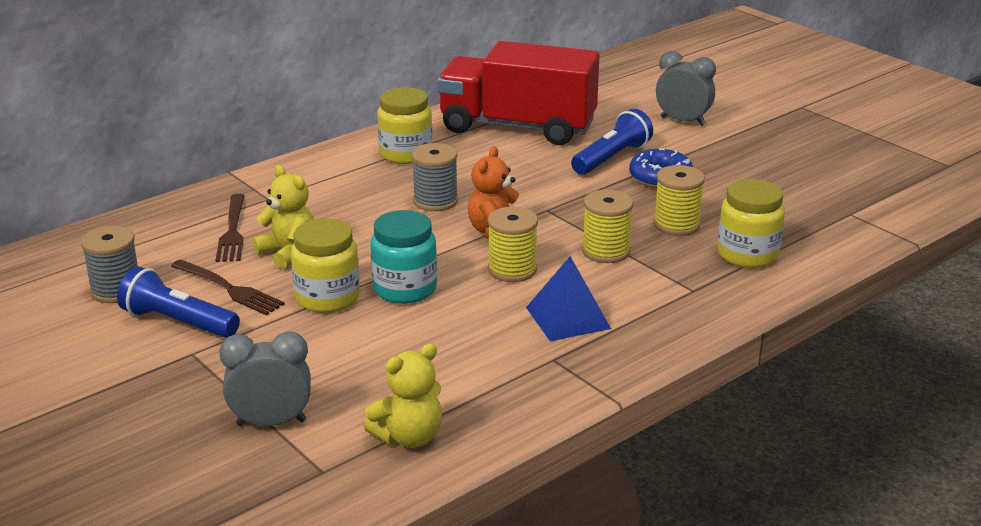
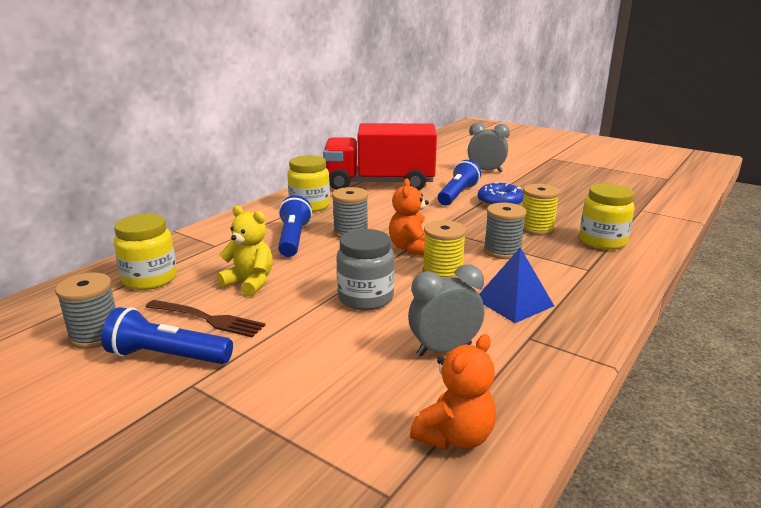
camera: 15 degrees left, 5 degrees down
(232, 231) = (193, 272): brown fork -> none
(271, 423) = (305, 447): grey clock -> grey clock (444, 350)
(327, 298) = (302, 314): yellow jar -> yellow jar (150, 279)
(362, 201) = (293, 239): none -> blue flashlight
(405, 289) = (365, 298): turquoise jar -> grey jar
(409, 437) = (455, 436): yellow teddy bear -> orange teddy bear
(606, 251) = (502, 251): yellow spool -> grey spool

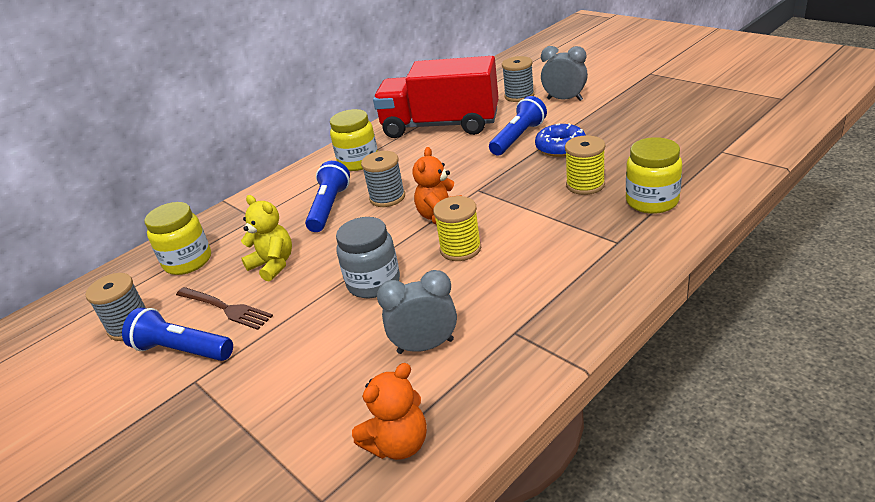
camera: 15 degrees right, 10 degrees up
(502, 251) = (534, 218): grey spool -> grey spool (519, 96)
(514, 302) = (517, 287): blue pyramid -> none

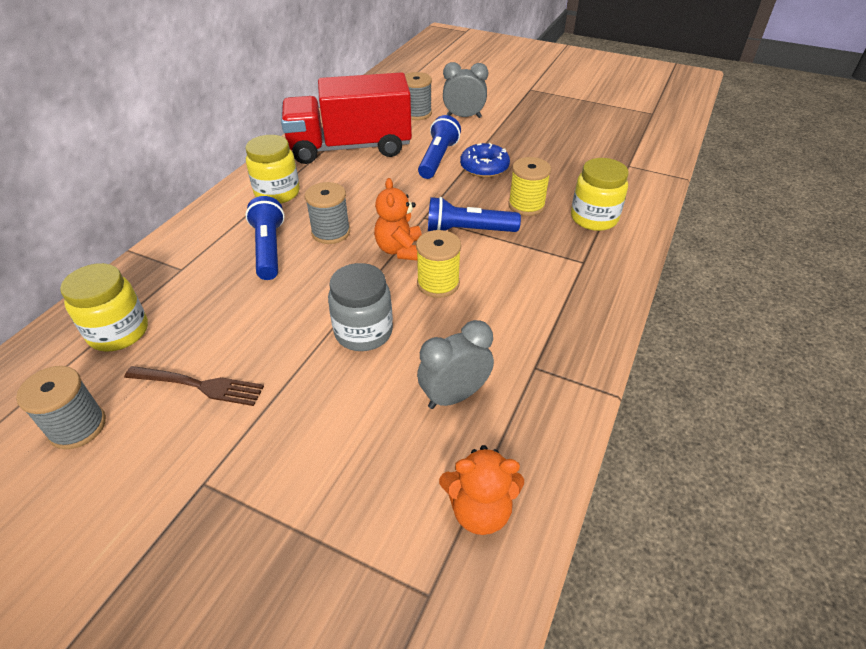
camera: 25 degrees left, 10 degrees up
(182, 350) = (167, 446): blue flashlight -> blue flashlight (468, 231)
(273, 265) = (234, 324): yellow teddy bear -> none
(398, 444) = (480, 510): orange teddy bear -> orange teddy bear turned 60 degrees clockwise

